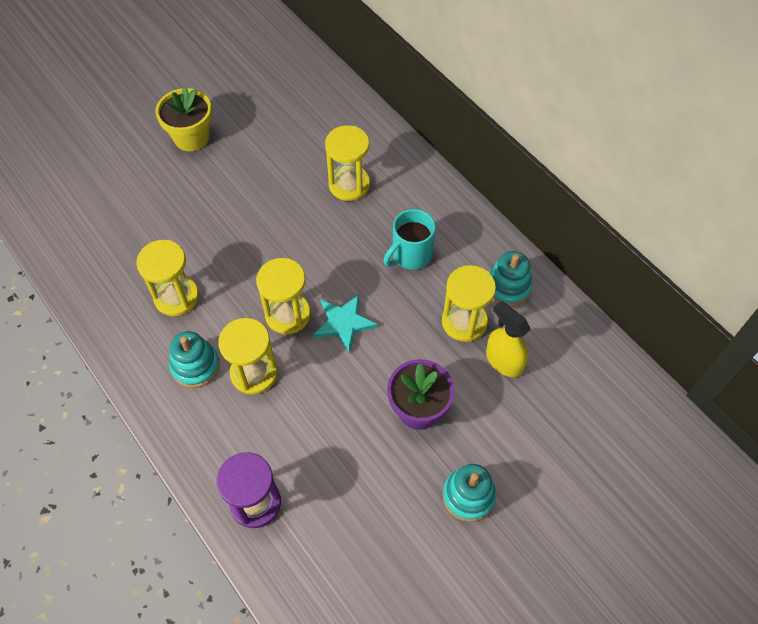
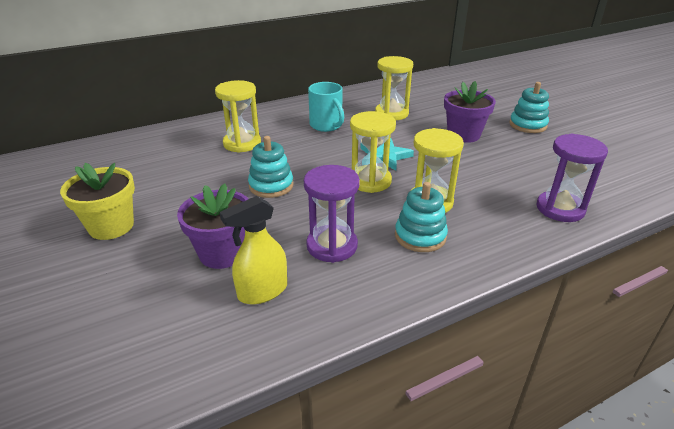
camera: 80 degrees left, 25 degrees down
(162, 222) = (222, 253): none -> purple flower pot
(176, 297) = (332, 246): yellow hourglass -> purple hourglass
(503, 361) = (424, 105): yellow spray bottle -> yellow spray bottle (262, 291)
(508, 287) = (366, 98): turquoise stacking toy -> turquoise stacking toy (271, 185)

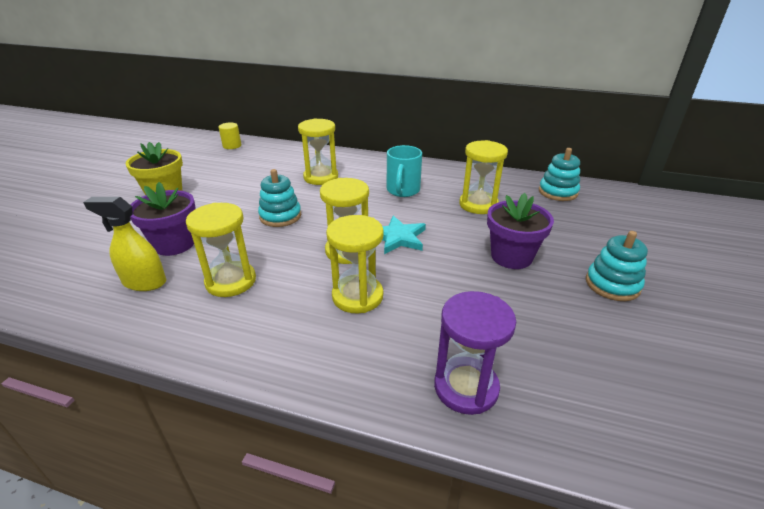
camera: 45 degrees right, 0 degrees up
(85, 155) = (232, 146): none -> yellow cylinder
(332, 246) = (231, 281): purple hourglass -> yellow hourglass
(420, 236) = (295, 317): turquoise stacking toy -> turquoise stacking toy (558, 192)

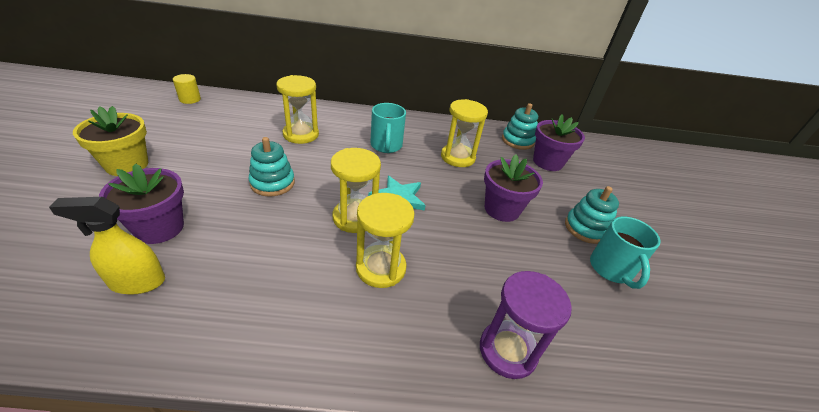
camera: 20 degrees left, 5 degrees up
(231, 281) = (242, 267): yellow hourglass -> none
(588, 215) = (547, 162): none -> purple flower pot
(630, 329) = (611, 269): none -> turquoise mug

